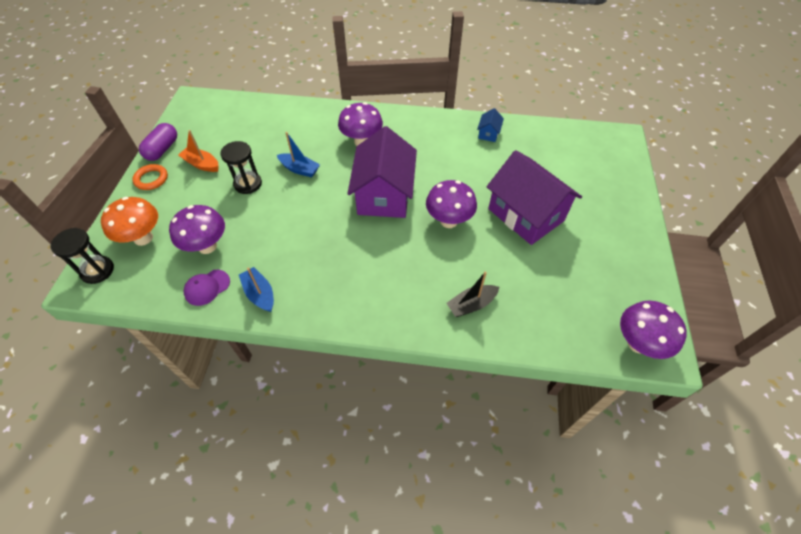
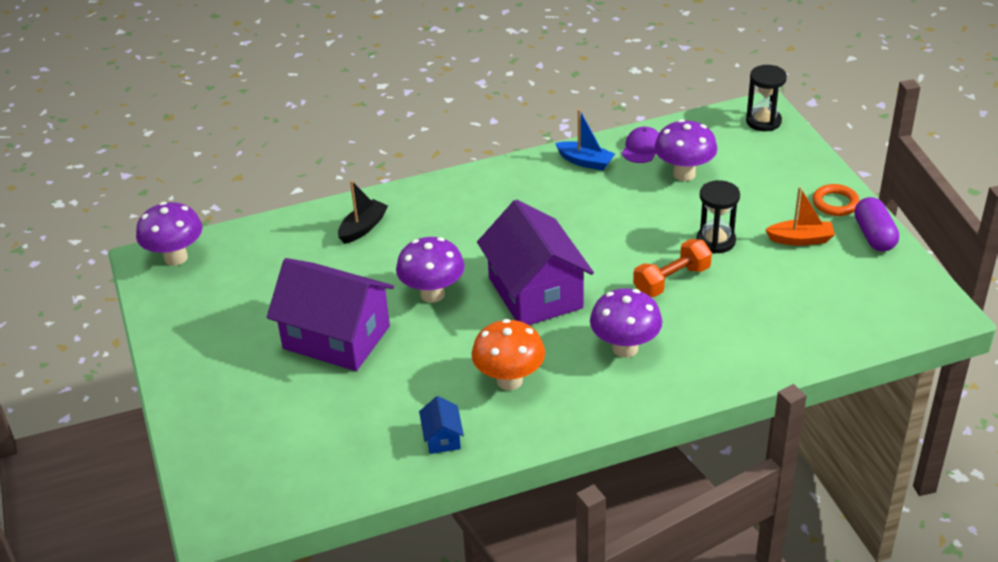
camera: 155 degrees right, 15 degrees down
(143, 238) = (759, 156): orange mushroom -> orange mushroom (509, 380)
(299, 169) = (671, 280): blue boat -> orange dumbbell

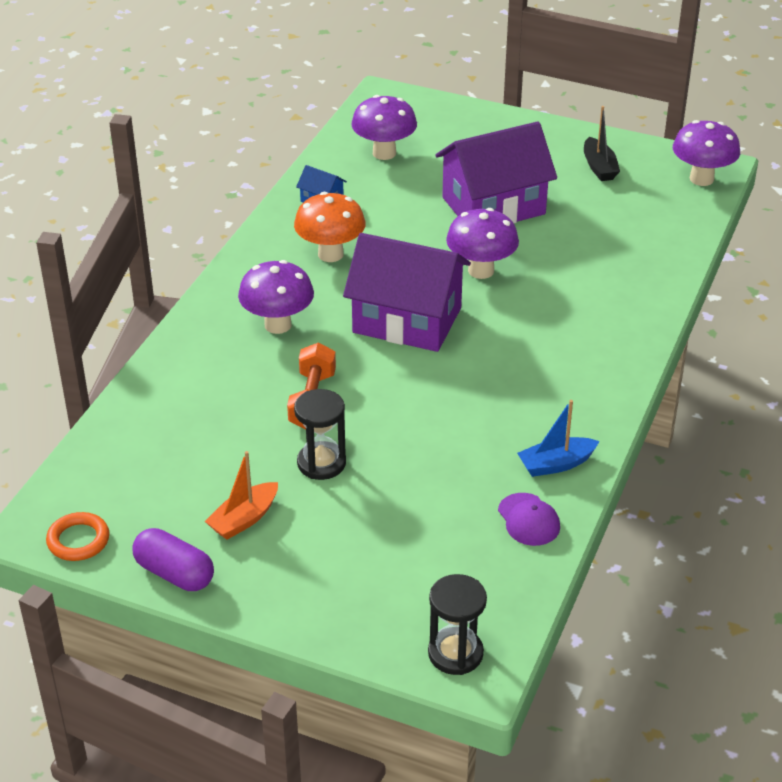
camera: 130 degrees right, 0 degrees up
(363, 228) = (623, 280): black boat -> black boat (599, 167)
(684, 174) = (445, 517): purple mushroom -> purple mushroom (384, 153)
(835, 203) = (253, 588): orange ring -> orange ring (78, 540)

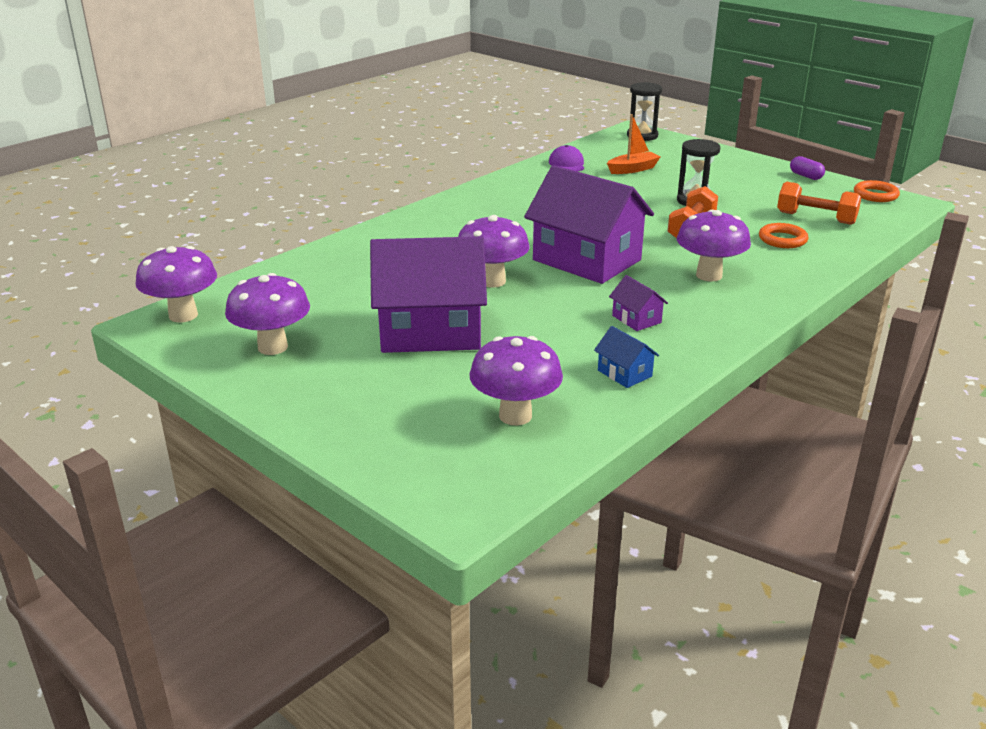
camera: 160 degrees left, 10 degrees down
(164, 460) = (816, 218): none -> orange dumbbell
(174, 573) = (805, 176): purple capsule -> purple capsule, size x0.64
(205, 404) = (782, 239): none -> orange ring
(244, 519) = (757, 188): orange boat -> orange boat (633, 169)
(330, 254) = (636, 319): orange mushroom -> purple house
(556, 464) = (529, 179): blue boat -> none
(599, 167) = (272, 347): black boat -> purple mushroom

